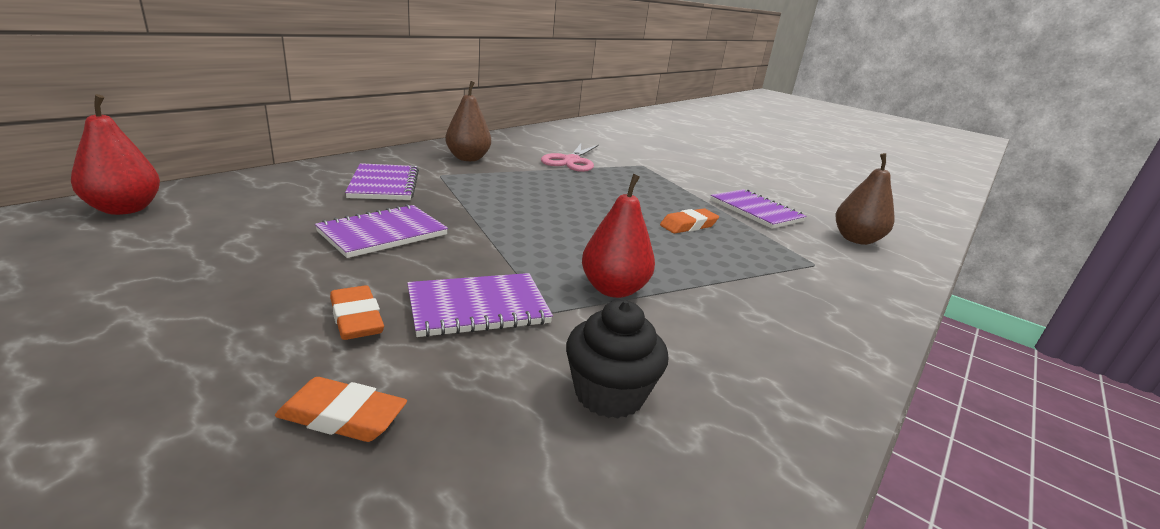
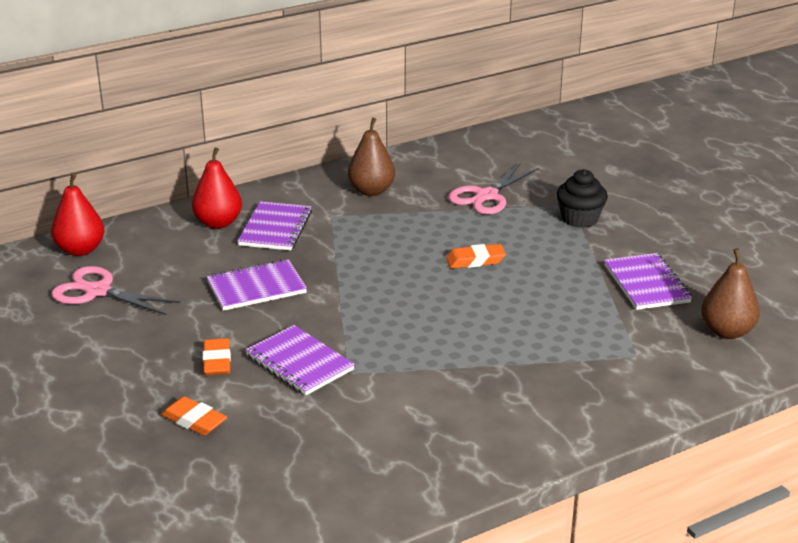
camera: 25 degrees right, 5 degrees up
(149, 250) = (98, 291): none -> pink scissors
(478, 307) = (299, 362): purple notebook -> purple notebook turned 45 degrees clockwise
(609, 394) = (352, 434): black cupcake -> black cupcake (580, 219)
(613, 289) = (413, 360): red pear -> red pear (218, 223)
(688, 225) = (544, 299): orange eraser -> orange eraser (475, 261)

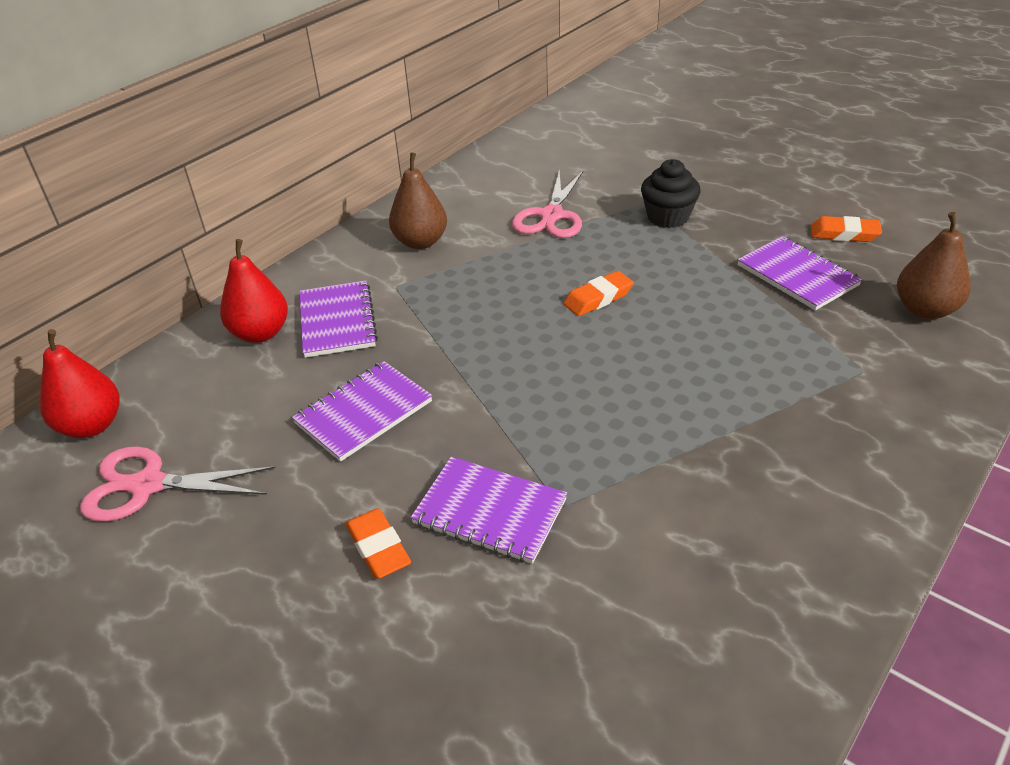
camera: 20 degrees left, 10 degrees up
(194, 421) = (405, 666): orange eraser -> orange eraser (844, 234)

